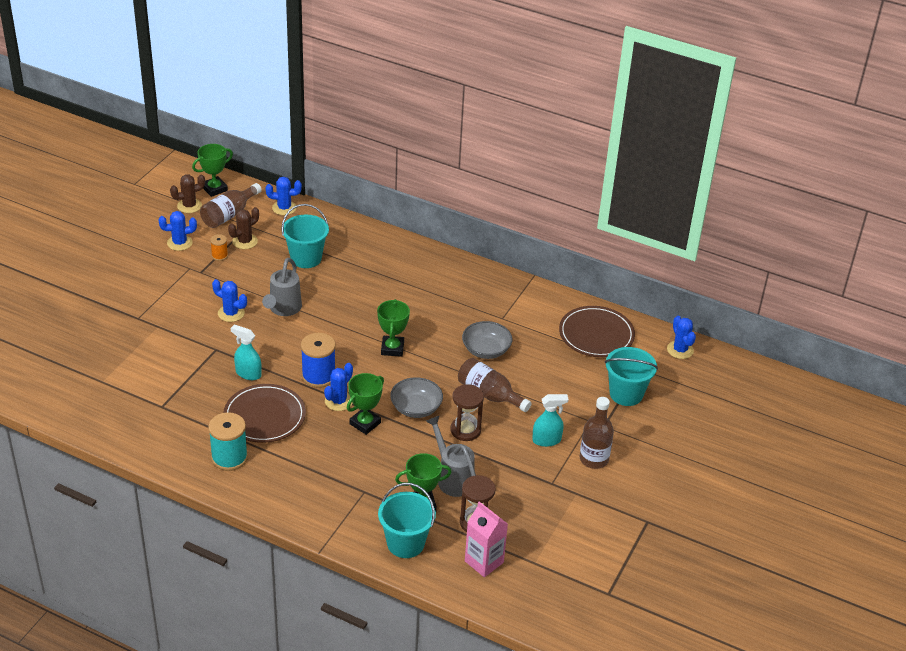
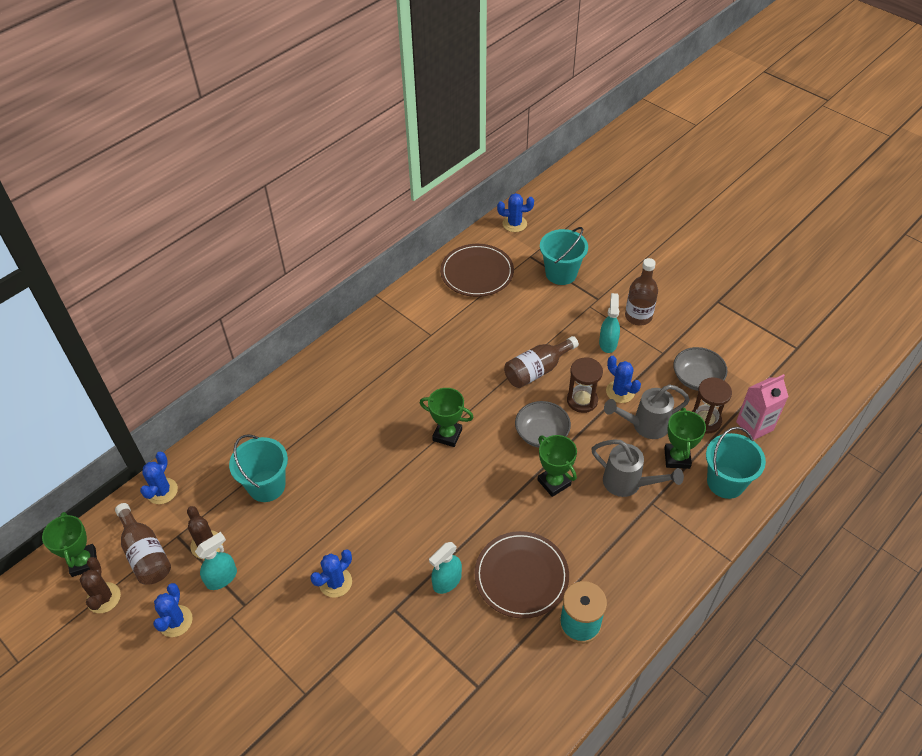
camera: 70 degrees left, 10 degrees up
(219, 256) = (222, 578): orange spool -> turquoise spray bottle
(283, 309) = (348, 526): grey watering can -> grey watering can (628, 484)
(318, 376) = (471, 511): blue spool -> none
(338, 401) = (515, 500): blue cactus -> blue cactus (620, 392)
(486, 350) = (473, 358): grey bowl -> grey bowl (697, 378)

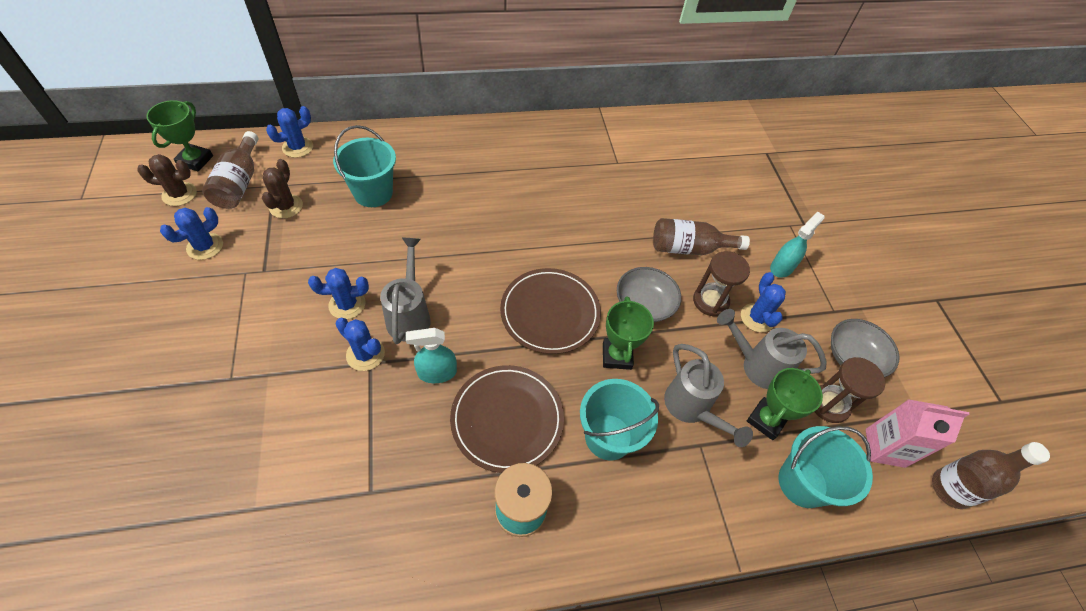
camera: 30 degrees right, 5 degrees up
(103, 598) = (179, 194): brown cactus -> brown cactus turned 60 degrees clockwise
(222, 578) = (270, 238): turquoise spray bottle -> none
(388, 556) = (409, 314): none -> grey watering can
(447, 435) = (556, 249): green trophy -> none
(477, 273) = (704, 139): brown plate -> brown plate (550, 312)
(514, 224) = (774, 120): blue cactus -> blue cactus (365, 354)
(561, 273) = (785, 182): turquoise bucket -> turquoise bucket (608, 437)
(638, 316) = (834, 263): brown bottle -> brown bottle (950, 489)

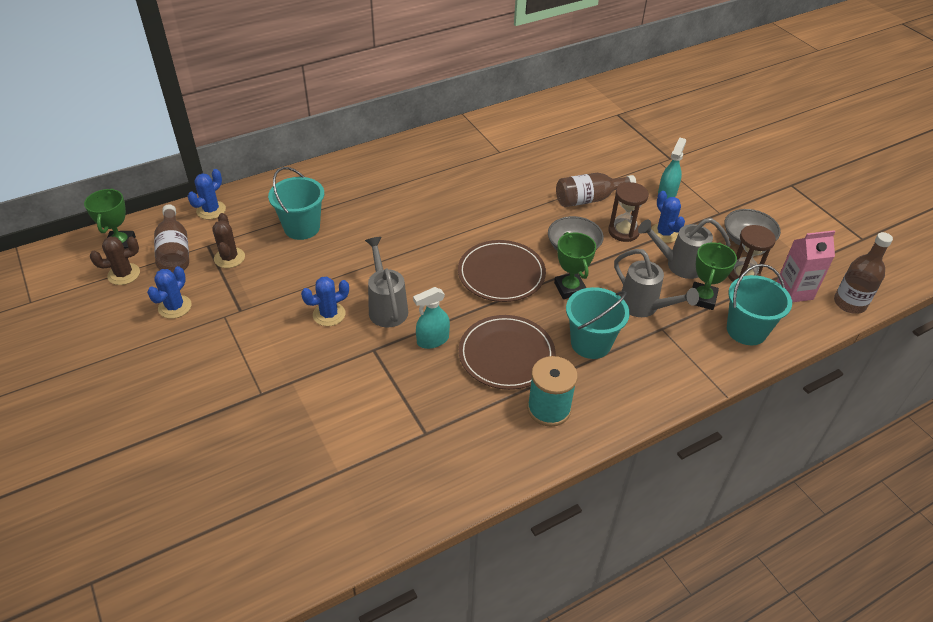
camera: 15 degrees left, 10 degrees down
(365, 354) = (366, 344): blue cactus -> none

